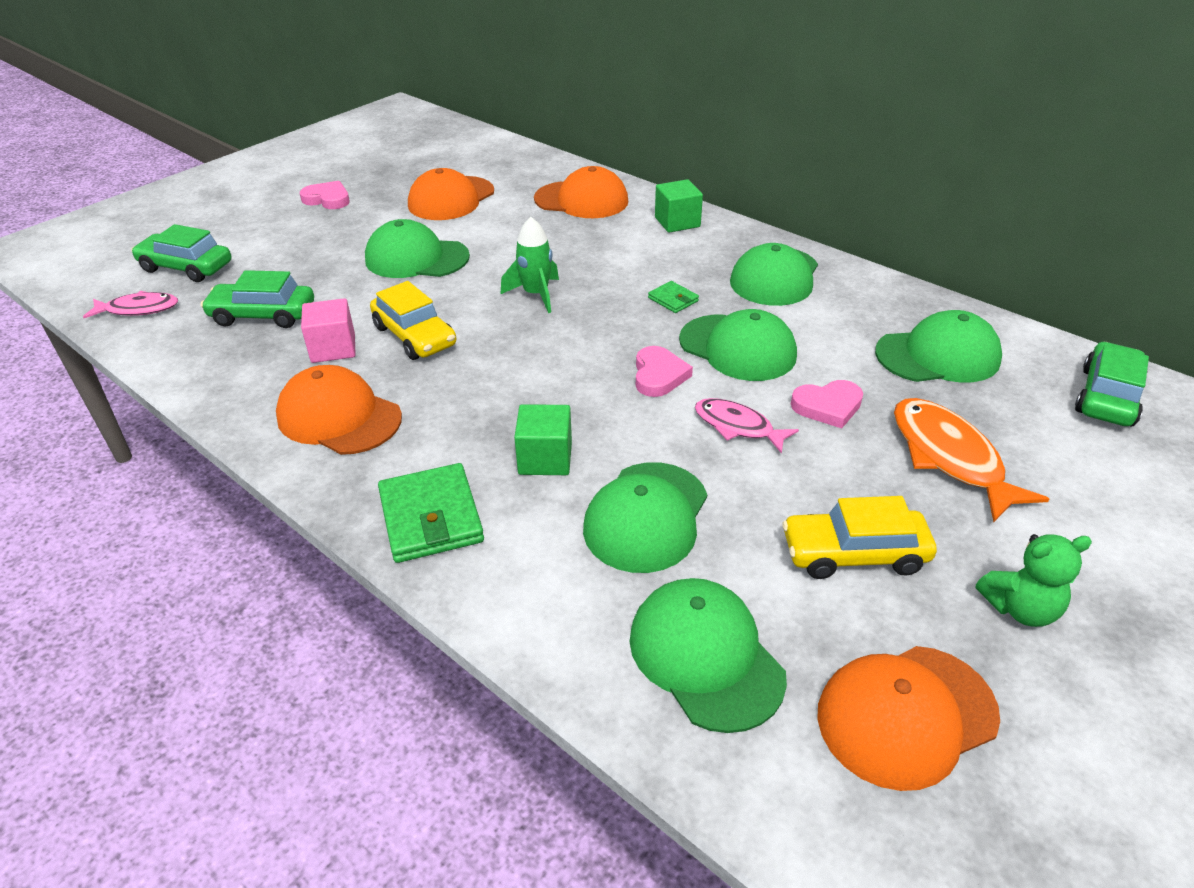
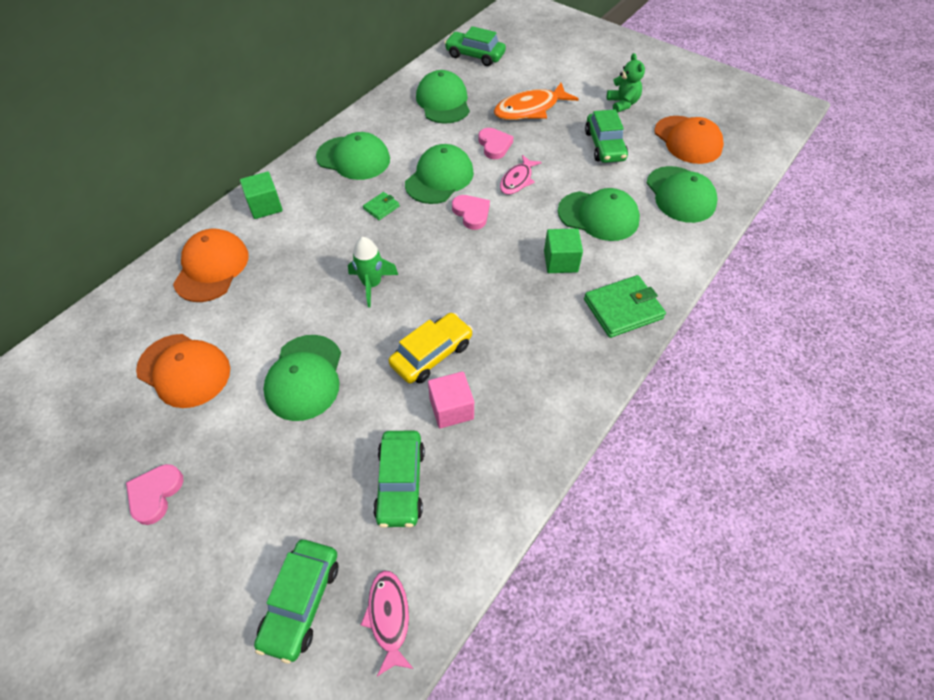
camera: 95 degrees left, 15 degrees up
(339, 417) = (538, 381): orange cap -> none
(659, 375) = (471, 213): pink heart -> pink heart turned 60 degrees clockwise
(705, 656) = (680, 195): green cap -> green cap turned 75 degrees counterclockwise
(854, 554) = (604, 146): yellow car -> green car

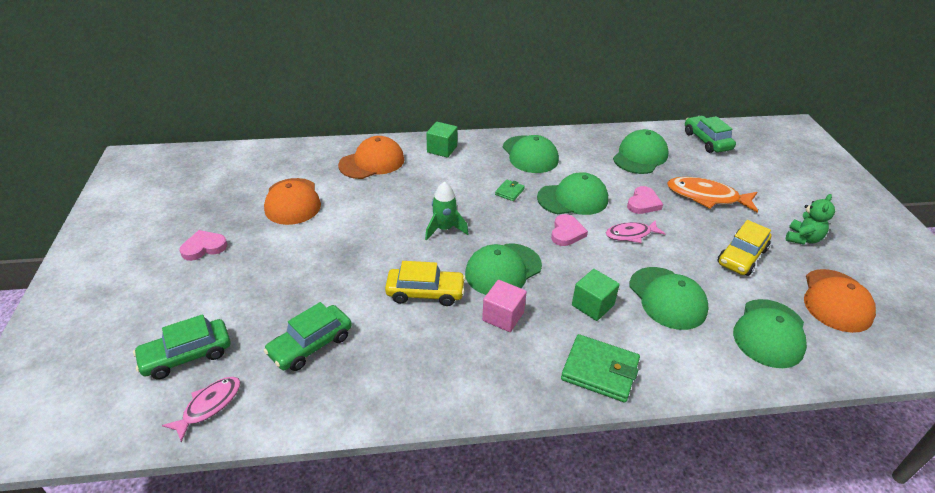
camera: 45 degrees right, 15 degrees down
(304, 377) = (341, 249): green cap -> green cap (503, 270)
(381, 207) = (509, 192): green wallet -> green wallet turned 60 degrees counterclockwise
(451, 408) = (394, 331): pink cube -> pink cube (503, 316)
(604, 146) = (741, 256): green car -> yellow car

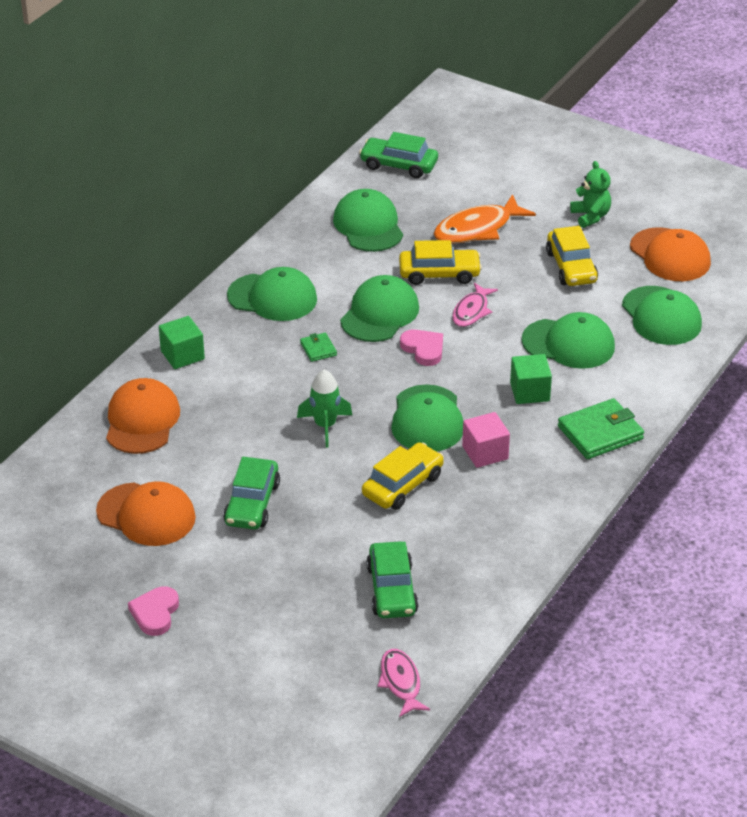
camera: 50 degrees left, 0 degrees up
(187, 355) = (319, 677): green car -> green car (252, 503)
(643, 203) = (439, 274): pink heart -> yellow car

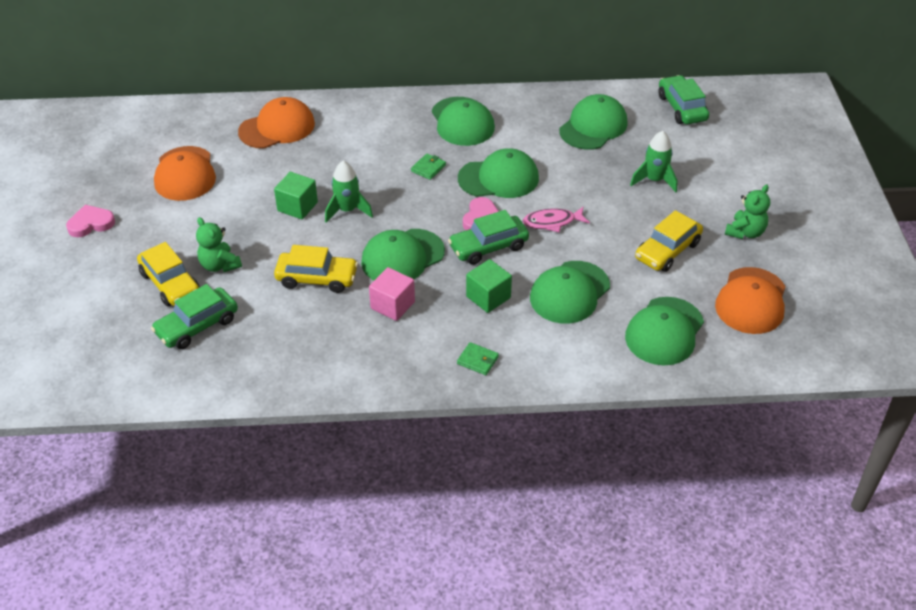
camera: 55 degrees right, 5 degrees up
(182, 355) = (360, 113): green cube -> green cube (297, 206)
(252, 503) = (235, 215): green car -> green car (488, 247)
(318, 542) = (219, 265): none -> green teddy bear
(401, 682) = (100, 377): pink fish -> none
(439, 274) = (578, 186): yellow car -> yellow car (170, 283)
(477, 229) = (654, 180): orange fish -> green rocket
(568, 344) = (569, 292): green cap -> green cap turned 60 degrees clockwise
(600, 433) = (477, 360): green wallet -> green wallet, size x0.51

